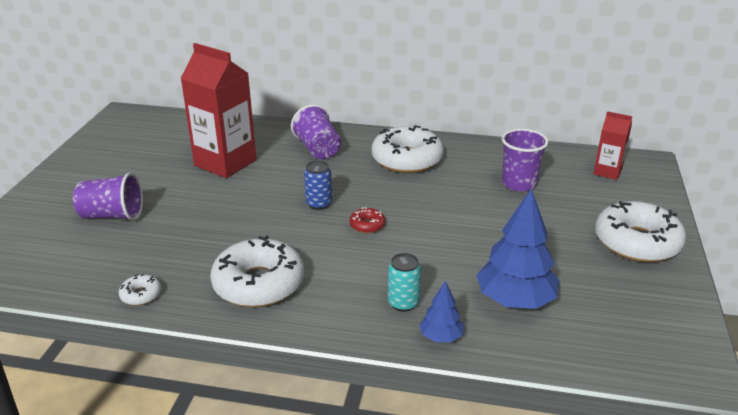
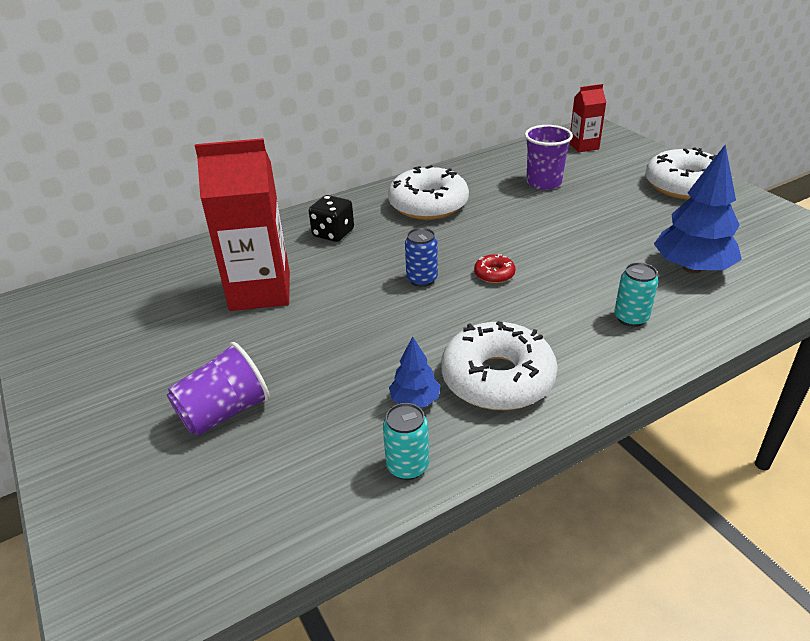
camera: 40 degrees left, 5 degrees up
(141, 295) = (407, 466): white donut -> turquoise can
(318, 149) = (333, 233): purple cup -> black dice
(441, 337) = (698, 325): blue tree -> blue tree (415, 400)

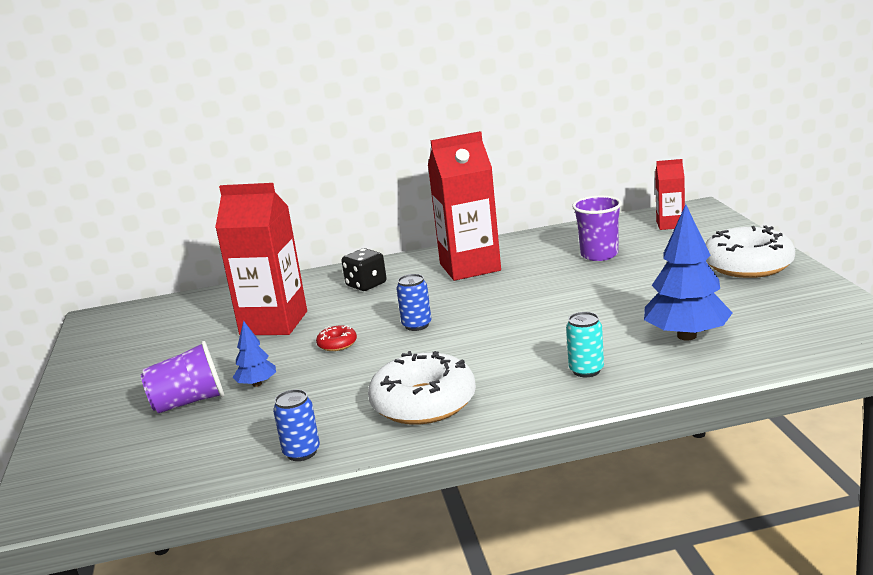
camera: 20 degrees right, 15 degrees down
(407, 466) = (301, 452): turquoise can -> blue can
(415, 400) = (342, 410): blue tree -> blue tree (257, 384)
(428, 205) = (470, 267): white donut -> red carton
(494, 274) = (486, 326): red donut -> red donut (337, 344)

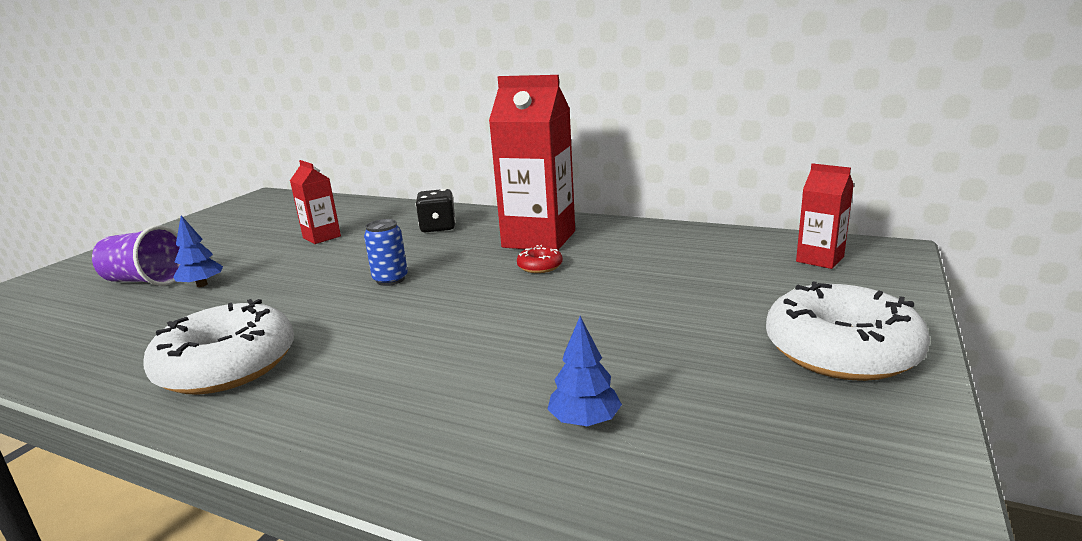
camera: 35 degrees right, 0 degrees up
(274, 323) = (322, 237): red carton -> red carton, size x0.52
(301, 452) = (73, 367): blue can -> none
(337, 344) = (312, 272): red donut -> red donut (540, 266)
(586, 370) = (401, 408): turquoise can -> none
(599, 255) = (677, 268): purple cup -> none
(686, 336) = (584, 421): blue tree -> blue tree, size x0.51

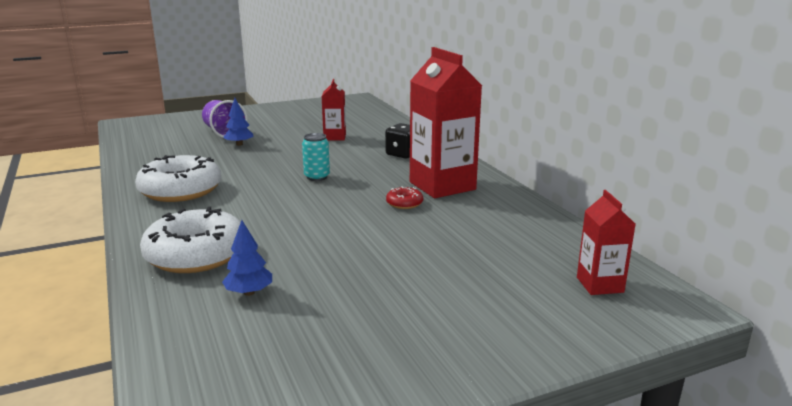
camera: 40 degrees right, 0 degrees up
(390, 279) = (317, 177): blue can -> turquoise can
(841, 350) = (455, 340): white donut -> white donut (196, 255)

